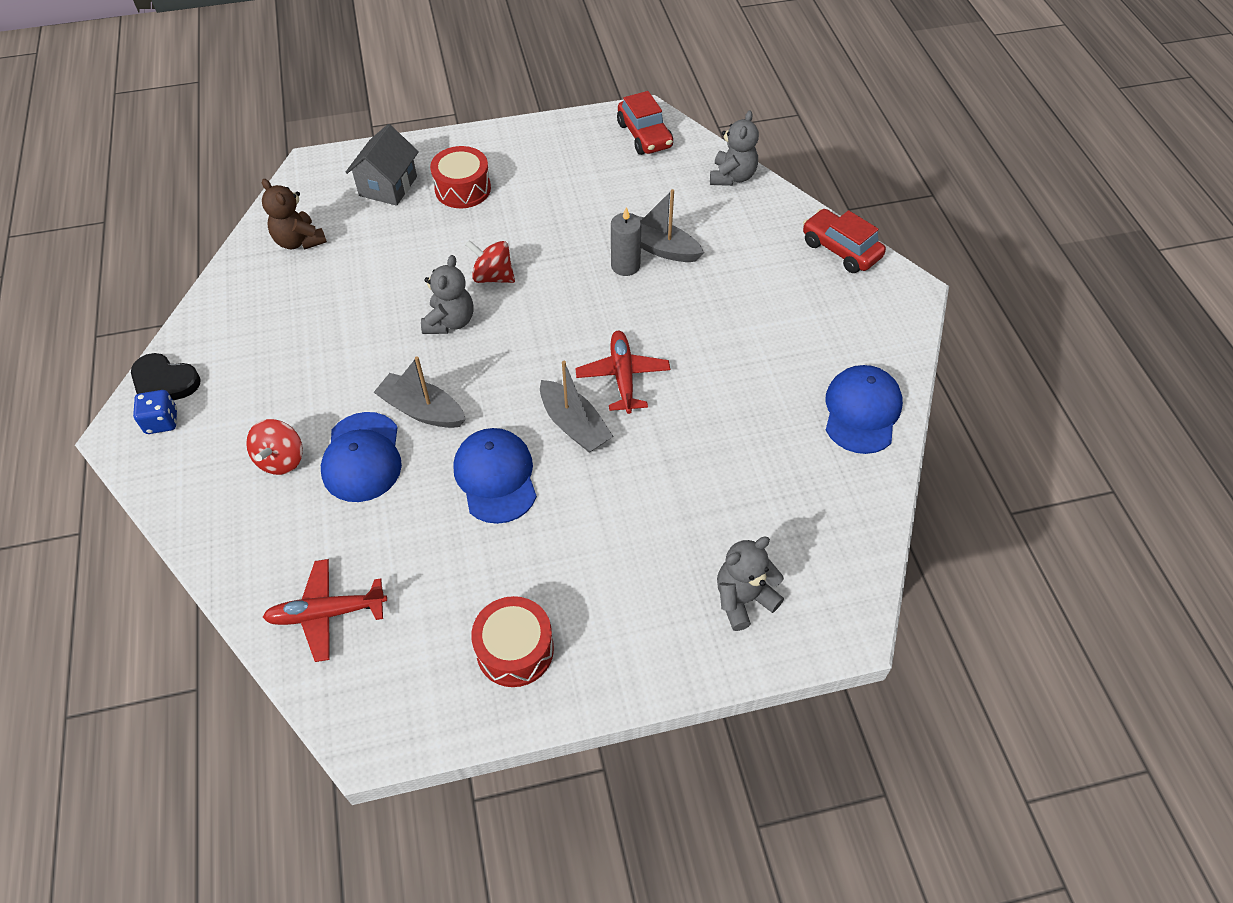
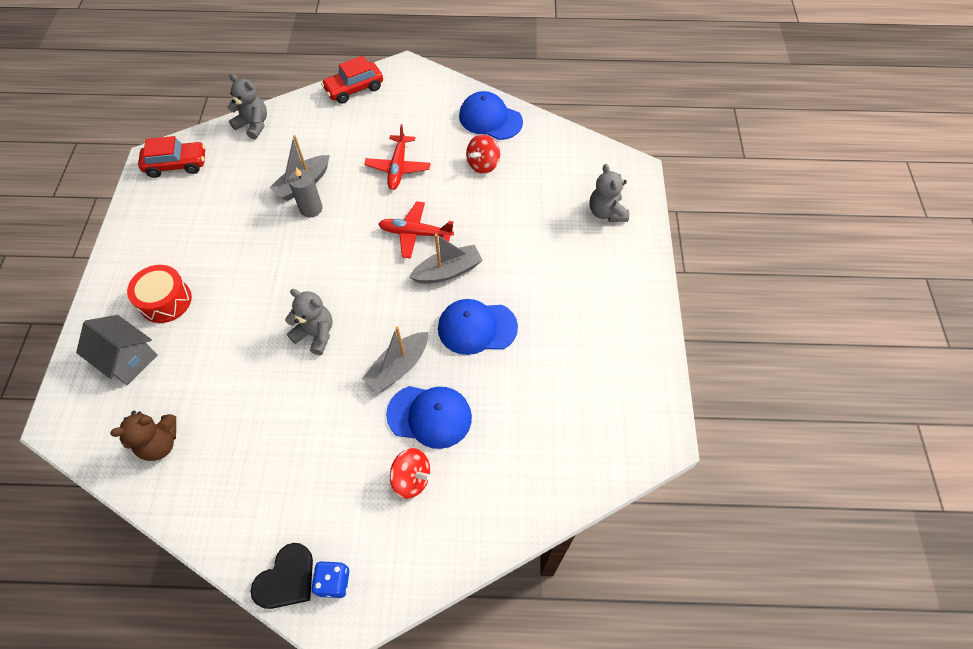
camera: 75 degrees left, 5 degrees up
(327, 613) = (563, 456): red plane -> red plane (398, 167)
(493, 277) = (280, 296): red spinning top -> red spinning top (483, 164)
(515, 650) = (616, 340): red drum -> none

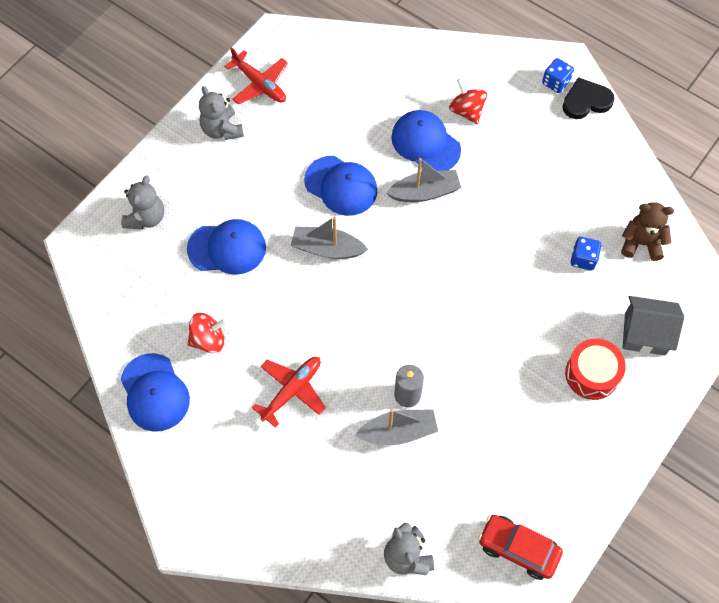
camera: 145 degrees left, 5 degrees up
(128, 359) = (645, 334): grey house -> grey house turned 60 degrees counterclockwise
(213, 393) = (583, 259): none -> blue dice
(315, 334) = (474, 260): grey teddy bear -> grey teddy bear (222, 129)
(354, 89) = (263, 538): red car -> none
(415, 233) = (328, 303): red plane -> red plane (259, 84)
(526, 227) = (227, 248): none -> blue cap

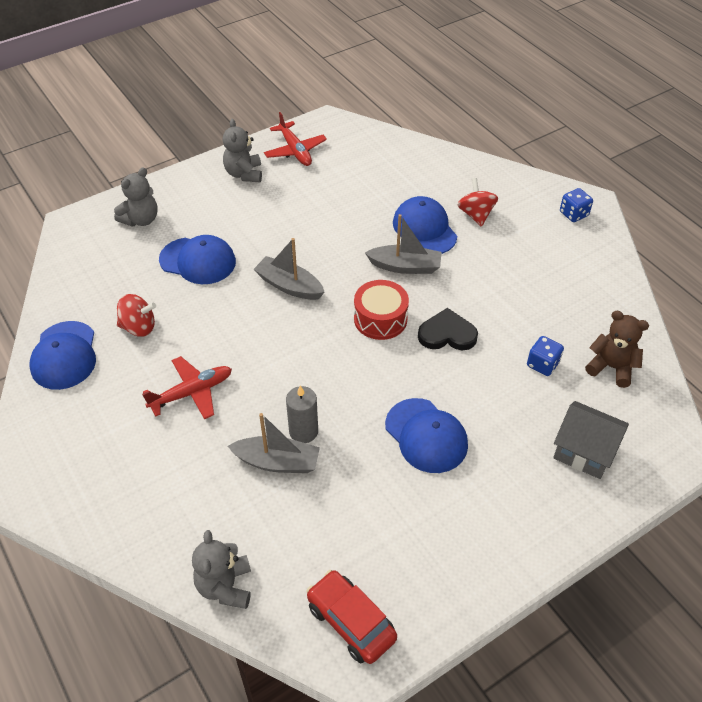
camera: 20 degrees right, 15 degrees down
(341, 186) = (328, 241): blue cap -> blue cap (426, 435)
(586, 101) = (598, 235): black heart -> black heart (447, 334)
(592, 374) = (509, 472): red drum -> red drum (380, 319)

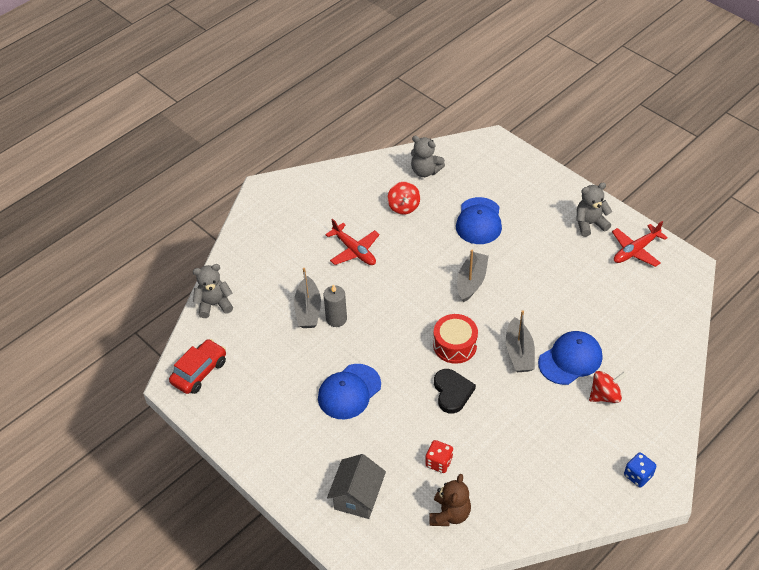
camera: 80 degrees right, 0 degrees up
(64, 355) = (368, 177): blue cap -> none
(141, 219) = (510, 177): grey teddy bear -> grey teddy bear (425, 171)
(542, 364) = (439, 462): blue dice -> red dice

